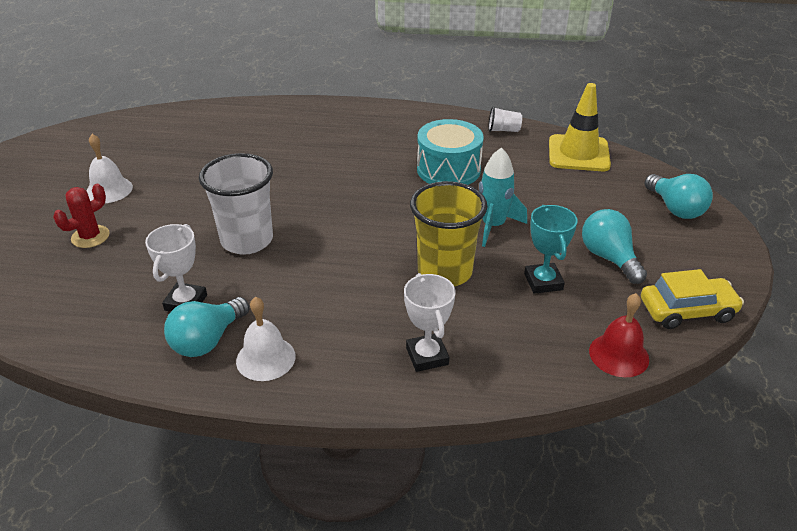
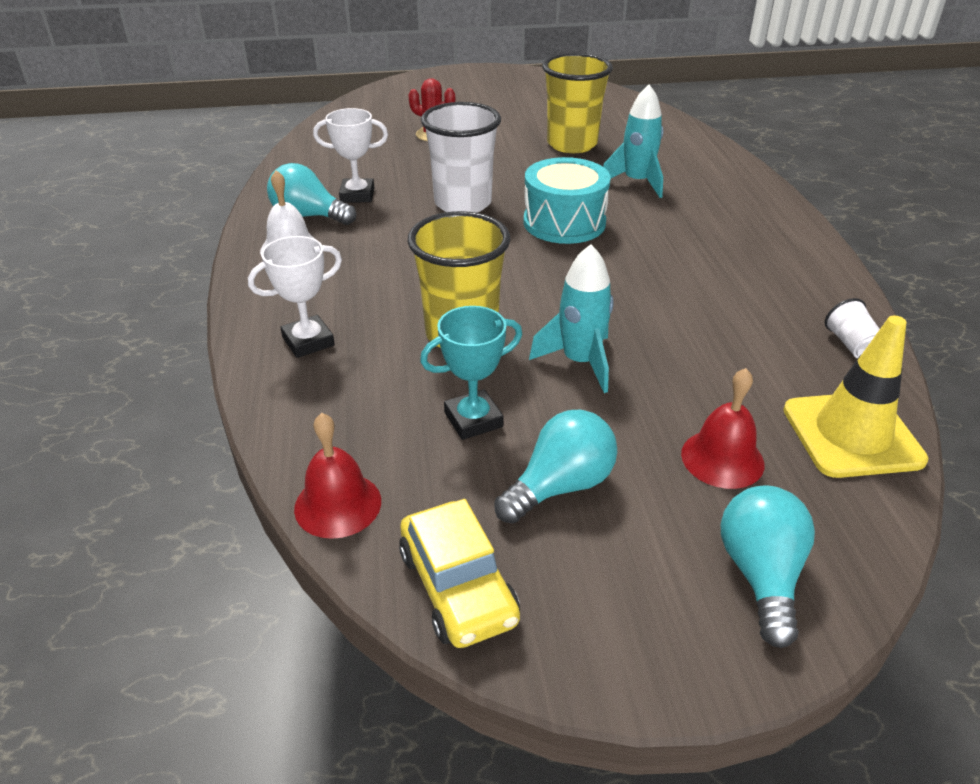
camera: 75 degrees right, 0 degrees up
(109, 190) = (507, 124): white bell -> none
(181, 165) = (572, 144): none -> yellow cup
(270, 150) = (636, 182): none -> turquoise rocket
(448, 169) = (693, 308): turquoise drum -> turquoise drum (564, 222)
(592, 197) = (722, 458): none -> red bell
(675, 208) = (760, 575): turquoise light bulb -> turquoise light bulb turned 135 degrees clockwise

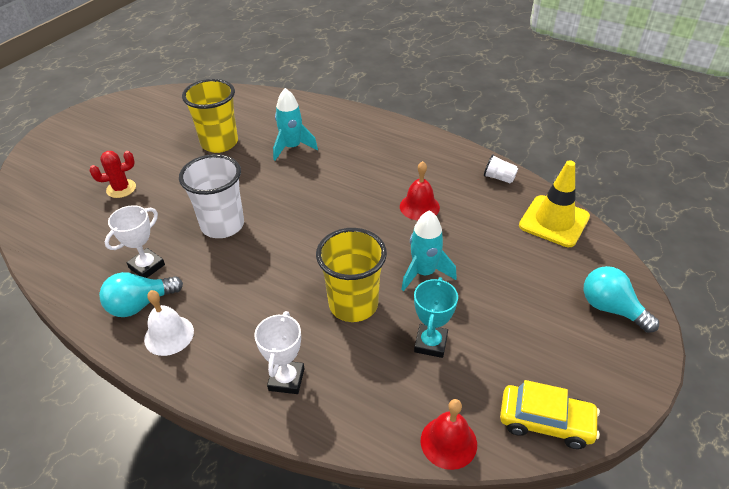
camera: 50 degrees left, 5 degrees up
(560, 486) = (508, 340): turquoise light bulb -> none
(564, 222) = (296, 198): turquoise drum -> none
(722, 458) = (535, 271): red bell -> red bell (419, 206)

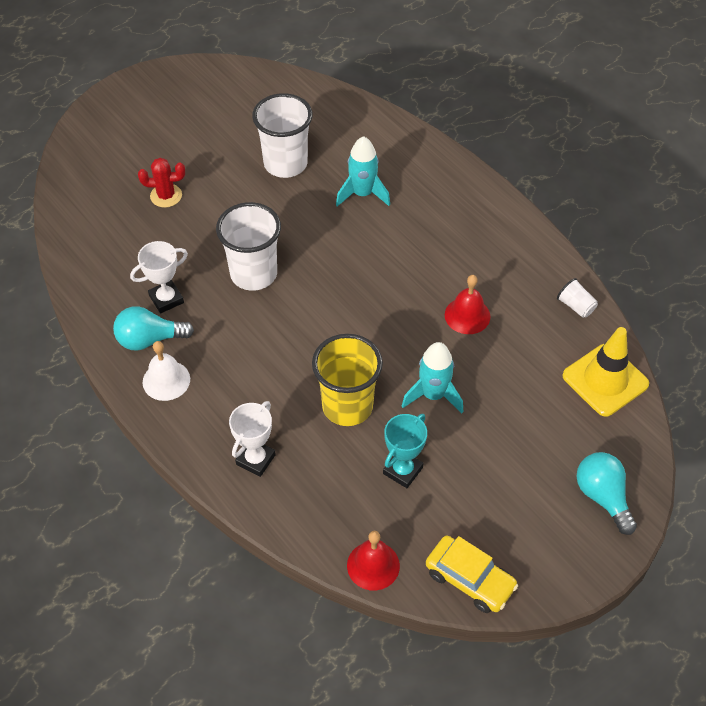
camera: 20 degrees right, 10 degrees up
(219, 143) = (285, 164): yellow cup -> white cup

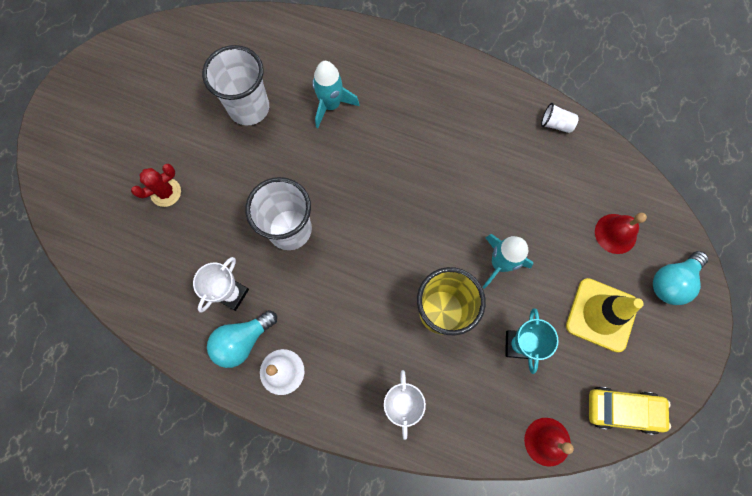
camera: 30 degrees left, 20 degrees up
(467, 315) = (481, 176): red bell -> red bell (615, 233)
(602, 496) = (671, 281): turquoise light bulb -> turquoise light bulb turned 75 degrees counterclockwise
(605, 380) = (614, 179): yellow traffic cone -> yellow traffic cone (601, 315)

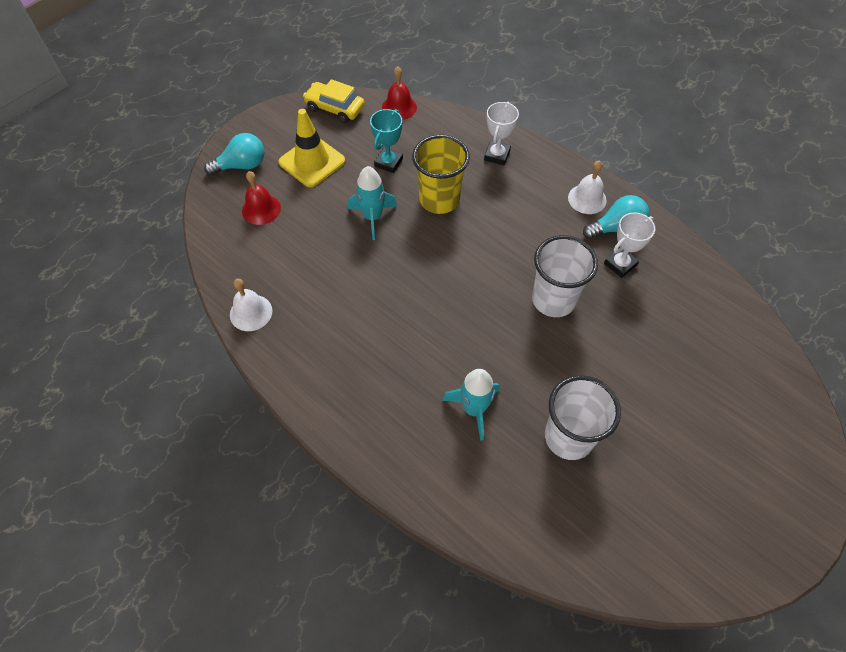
camera: 160 degrees left, 15 degrees down
(166, 192) = (676, 373): red cactus -> none
(555, 124) = (251, 312): white cup -> white bell

